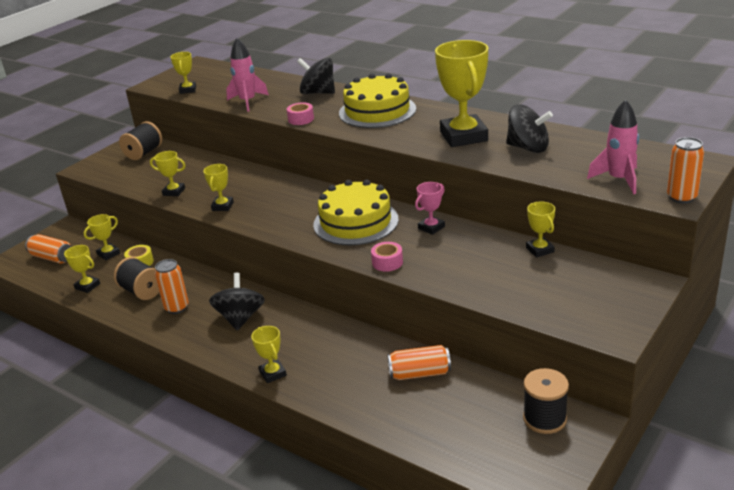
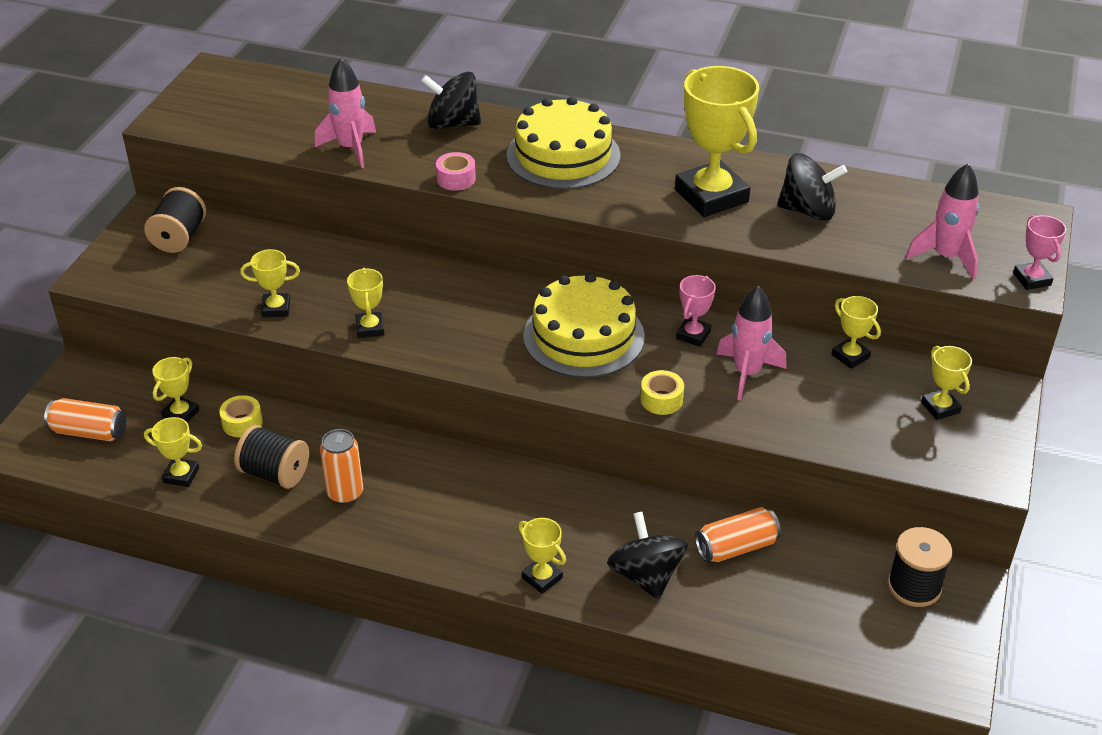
camera: 20 degrees left, 10 degrees up
(188, 90) = (234, 128): yellow trophy -> yellow trophy (940, 407)
(240, 318) = (450, 497): black spinning top -> black spinning top (646, 575)
(387, 262) = (661, 400): pink tape -> yellow tape
(457, 253) = (747, 373): none -> pink rocket
(681, 197) = (1031, 279): orange can -> pink trophy

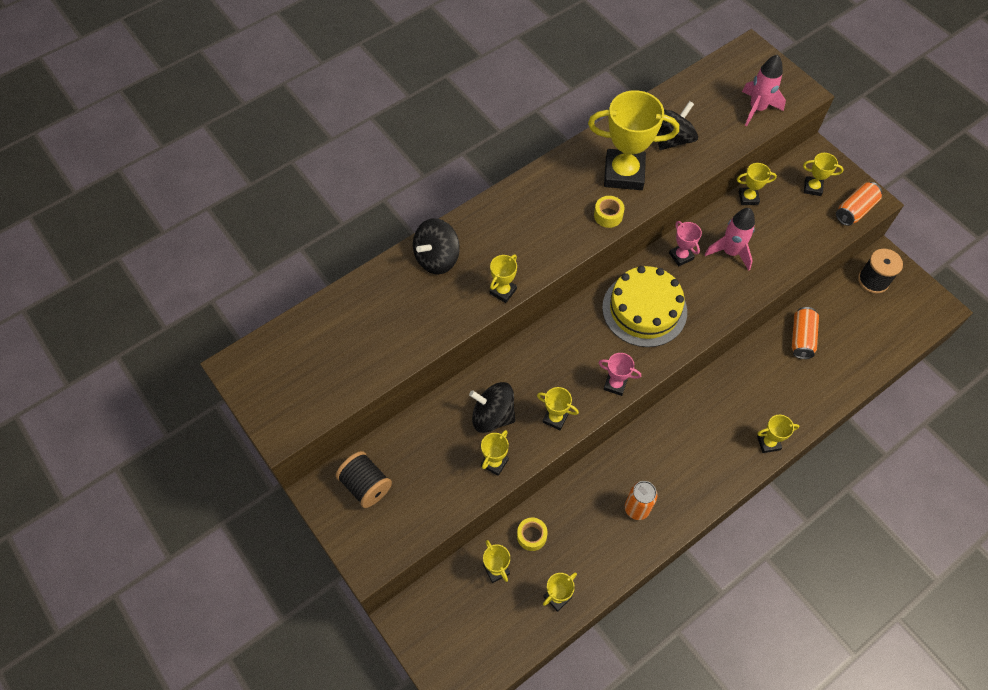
camera: 55 degrees left, 20 degrees up
(89, 432) = (474, 637): orange can -> orange can (855, 210)
(275, 473) = (592, 540): black spool -> none
(350, 148) = (417, 332): pink rocket -> none
(456, 179) = (503, 291): pink tape -> yellow trophy
(563, 155) = (523, 220): yellow cake -> none
(646, 575) = (796, 392): black spinning top -> black spinning top (492, 416)
(661, 400) = (725, 305): yellow tape -> yellow tape (608, 215)
(1031, 279) = (800, 88): pink trophy -> pink trophy (615, 384)

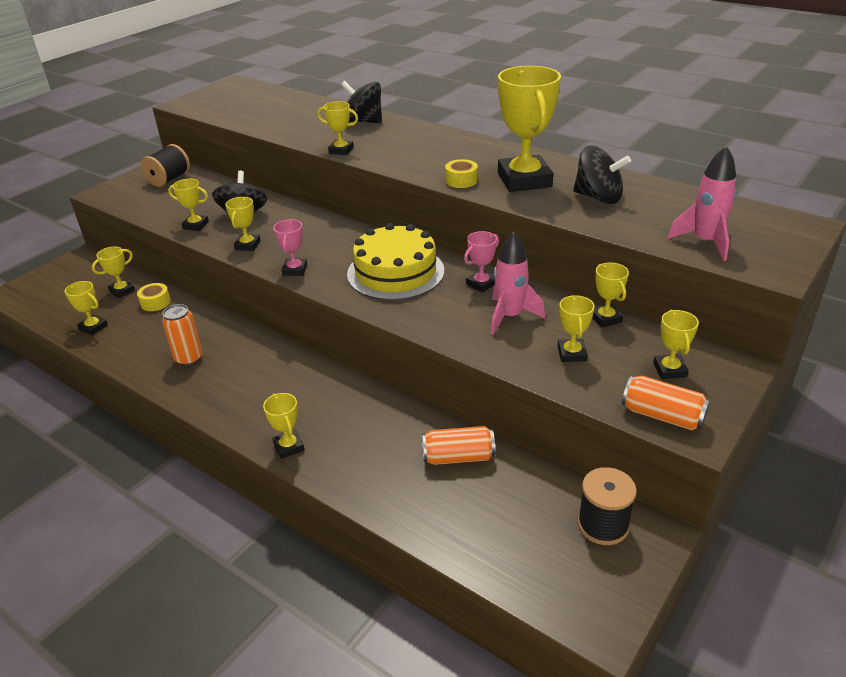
camera: 75 degrees right, 25 degrees down
(783, 232) = (571, 353): none -> yellow trophy

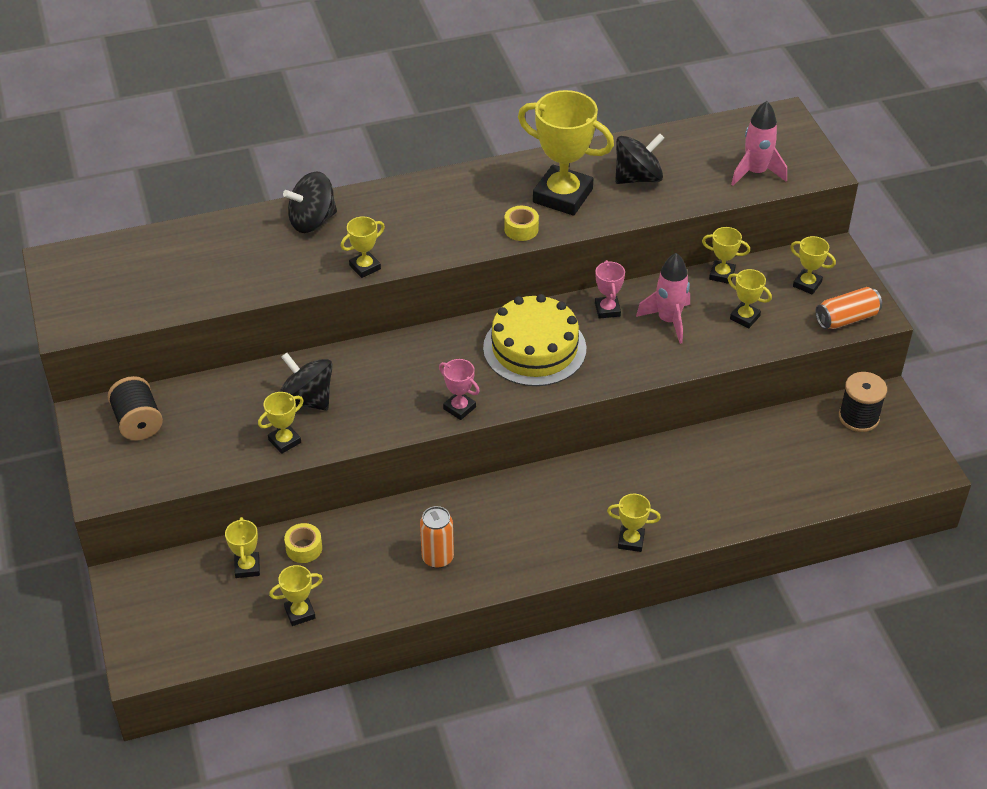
camera: 55 degrees left, 10 degrees up
(247, 245) = (374, 420): yellow trophy -> none
(458, 457) = (733, 450): orange can -> none

